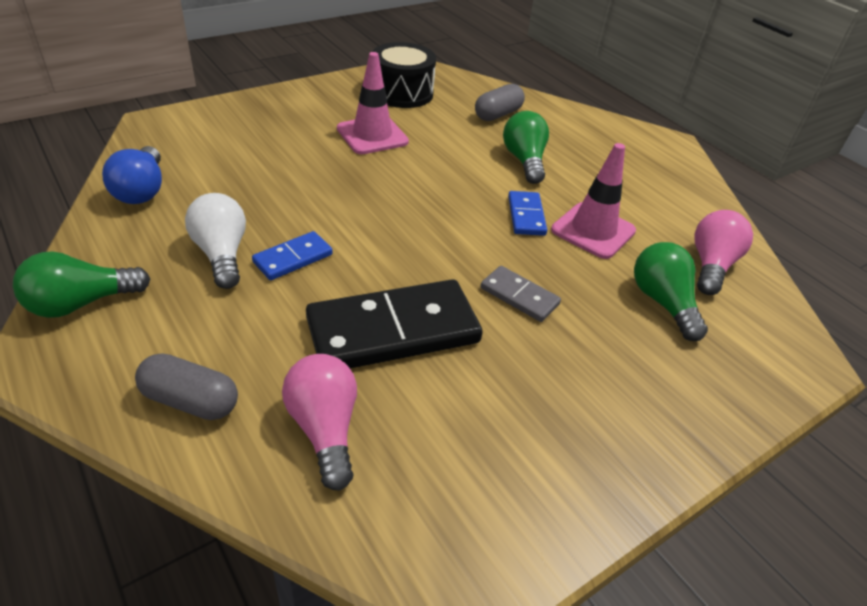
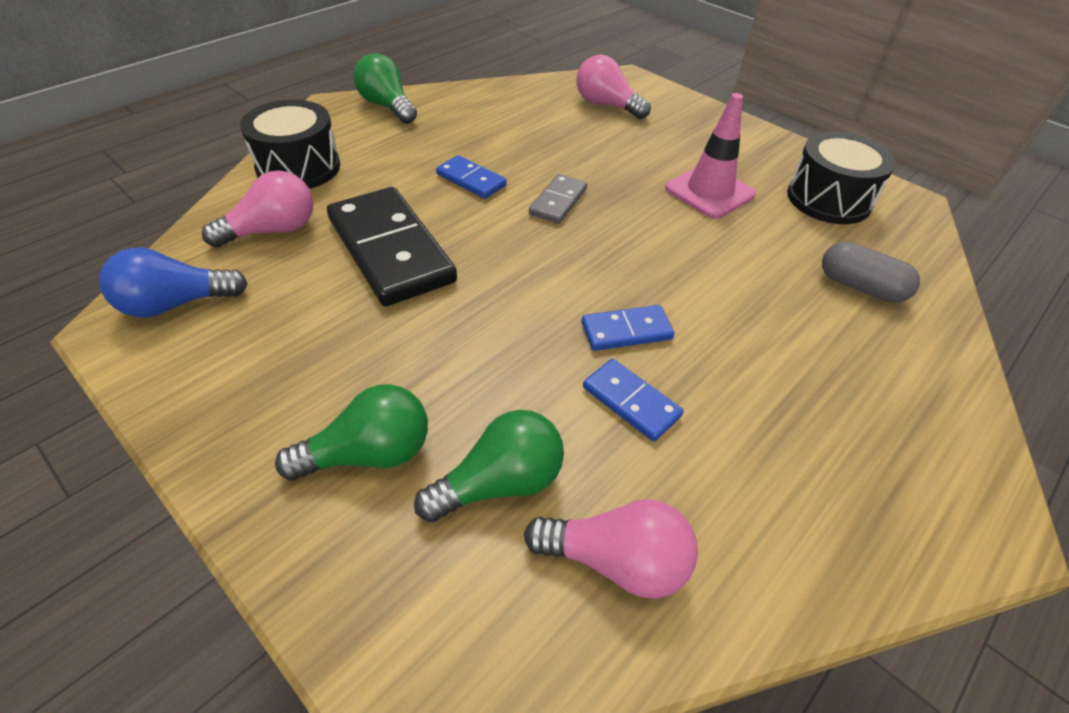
camera: 80 degrees right, 5 degrees up
(142, 190) = (527, 96): blue light bulb -> blue light bulb (176, 304)
(190, 401) = (298, 167): grey capsule -> black drum
(201, 147) = (606, 105): none -> pink light bulb
(222, 254) = (462, 146): white light bulb -> none
(519, 296) = (467, 334): grey domino -> grey domino (558, 202)
(524, 161) = (757, 322): green light bulb -> green light bulb (369, 454)
(593, 230) = (631, 402): pink traffic cone -> blue domino

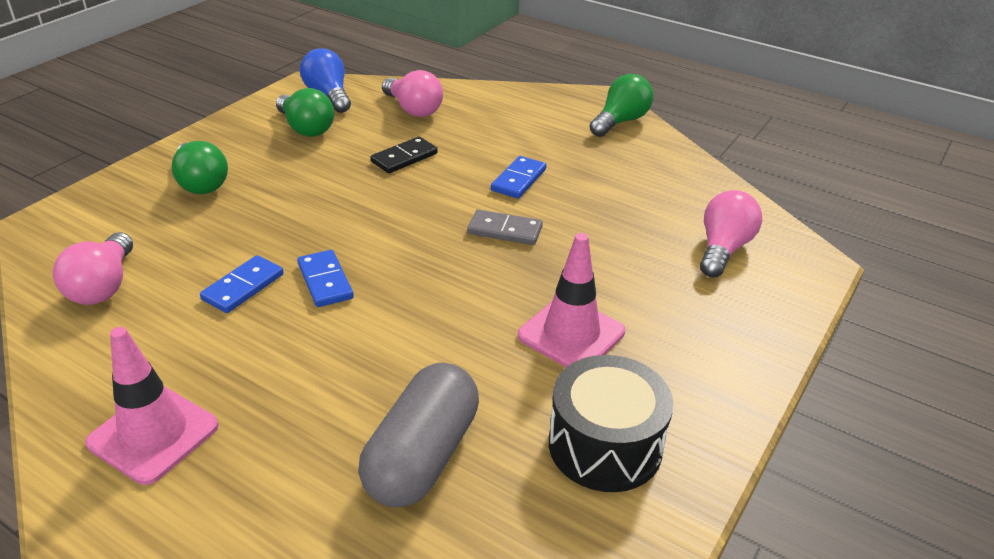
camera: 80 degrees right, 10 degrees down
(298, 167) = (498, 102): black drum -> none
(391, 250) = (404, 158): black domino -> black domino, size x0.49
(500, 483) = (172, 234): green light bulb -> green light bulb (306, 128)
(860, 287) = (422, 456): grey capsule -> grey capsule, size x1.52
(879, 475) = (153, 434): none -> pink traffic cone

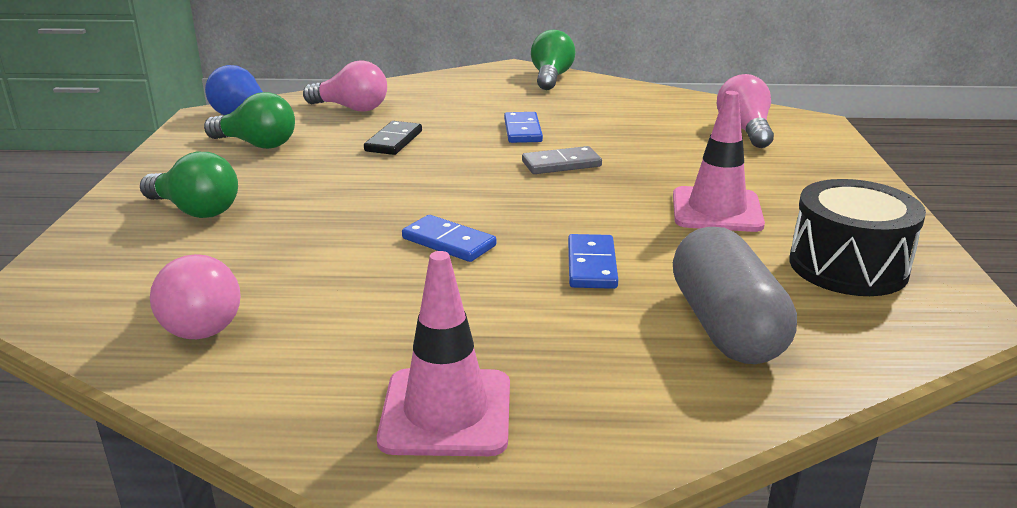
camera: 30 degrees left, 10 degrees down
(243, 287) = (368, 271): blue domino -> blue domino (591, 265)

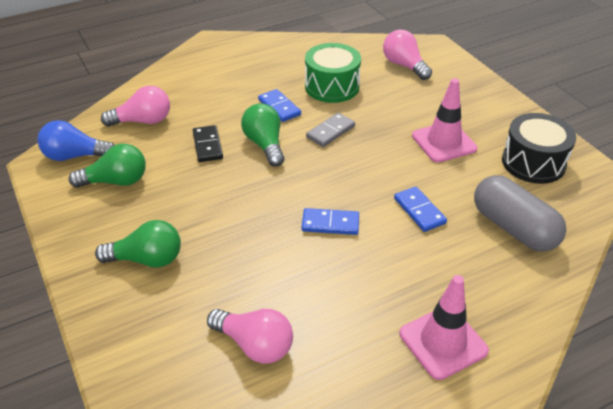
camera: 30 degrees left, 15 degrees up
(551, 78) = (247, 46): green light bulb -> green light bulb (265, 144)
(615, 128) = (332, 87): none -> green drum

